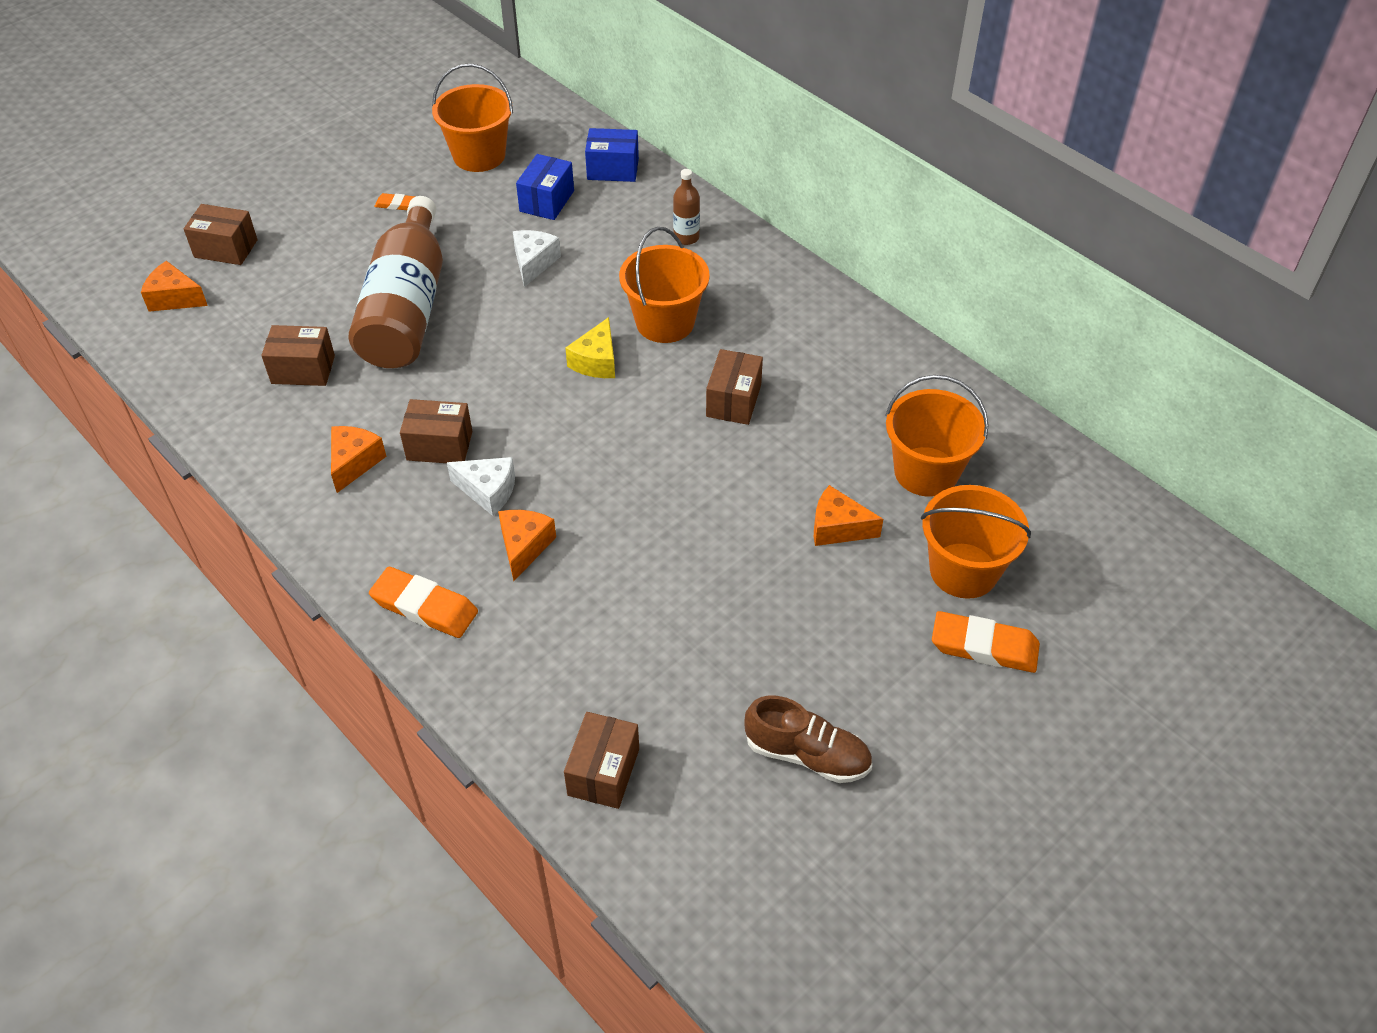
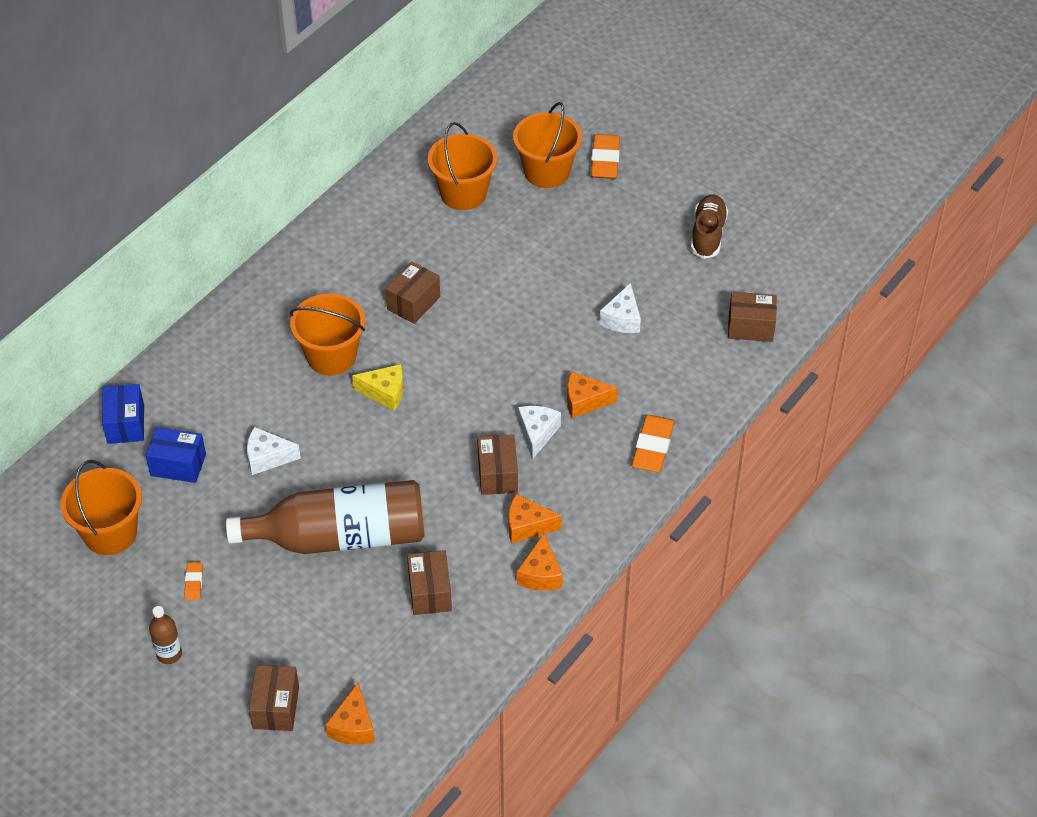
camera: 100 degrees left, 0 degrees up
(657, 612) = (622, 319): none -> white cheese
(686, 237) = (221, 357): brown bottle -> brown bottle (169, 654)
(733, 401) = (413, 303): brown box -> brown box turned 60 degrees counterclockwise
(838, 528) = (525, 235): orange cheese -> orange cheese (541, 574)

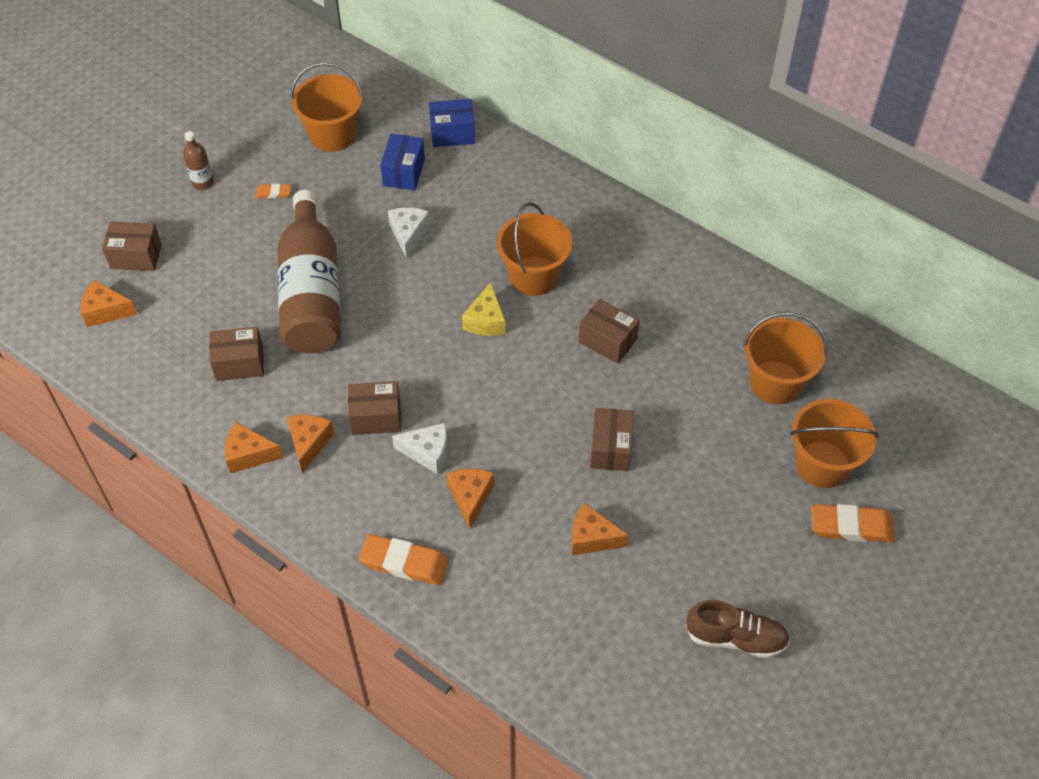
camera: 90 degrees right, 5 degrees up
(622, 319) = (592, 538): white cheese -> orange cheese
(750, 327) = (583, 678): brown box -> brown box (610, 448)

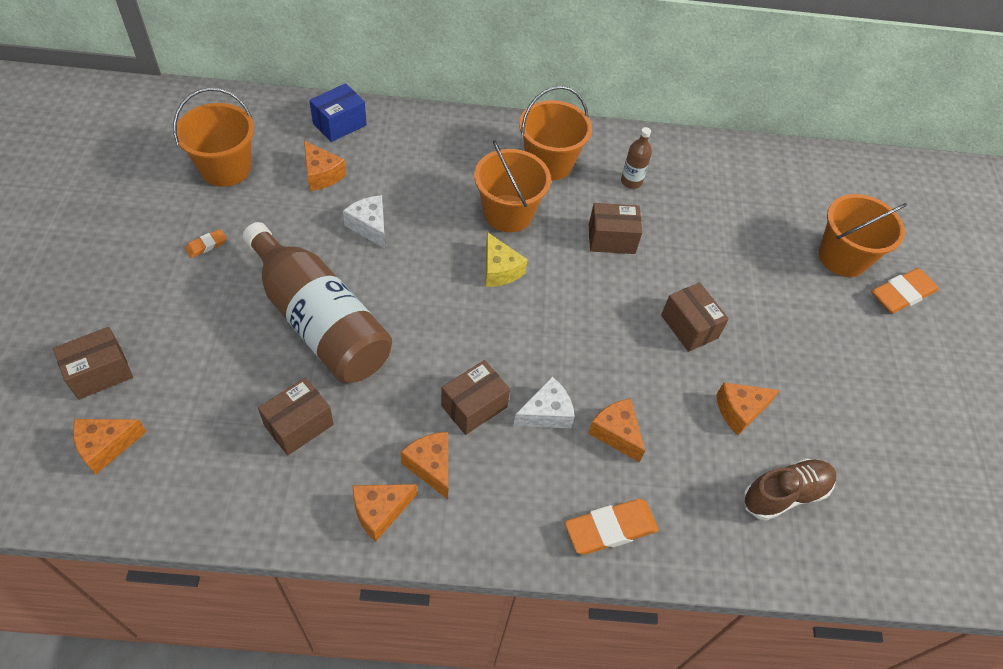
camera: 40 degrees left, 0 degrees up
(203, 183) = (121, 267): brown bottle -> brown bottle (631, 181)
(404, 172) = (321, 174): blue box -> orange cheese
(736, 638) = (909, 429): brown shoe -> brown shoe (785, 494)
(775, 382) = (758, 211): orange bucket -> orange bucket (549, 163)

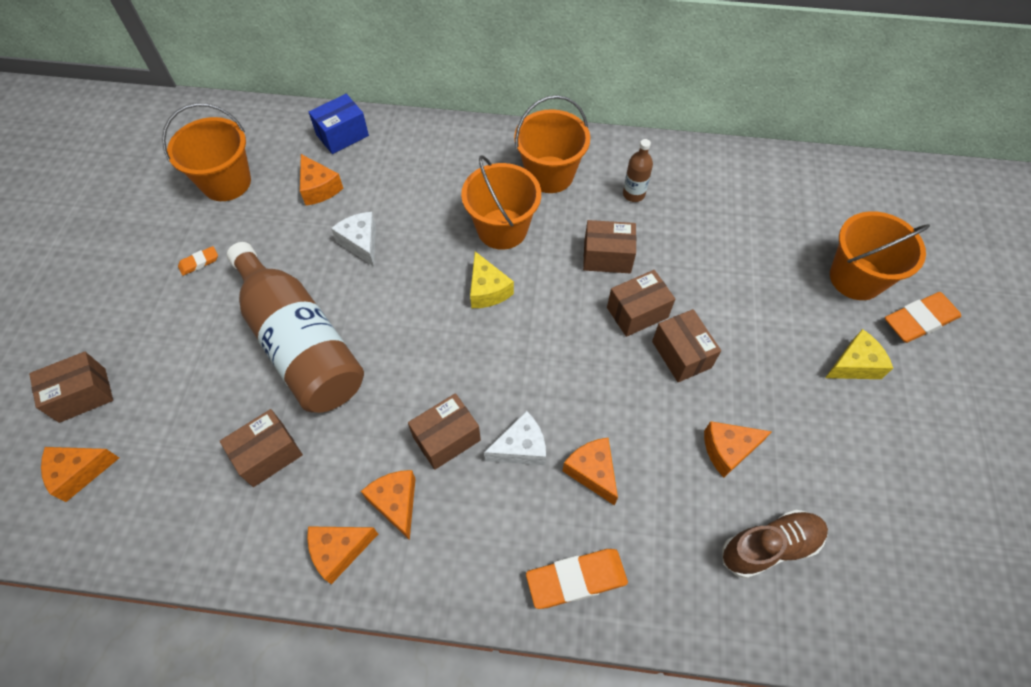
camera: 10 degrees right, 5 degrees up
(644, 289) = (637, 312): none -> brown box
(847, 334) = (854, 365): none -> yellow cheese

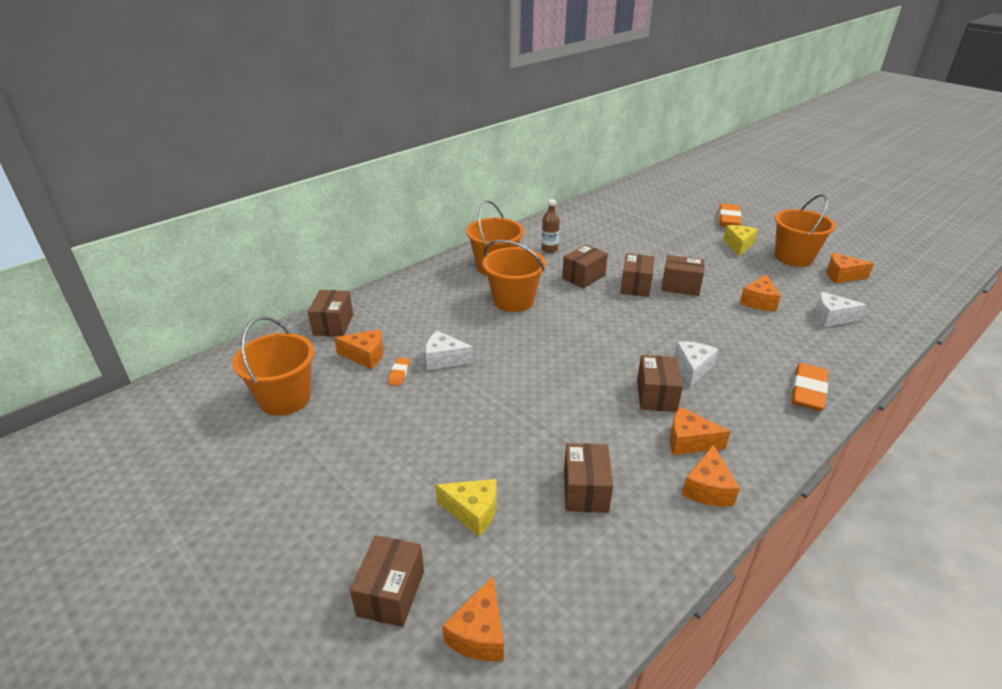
camera: 50 degrees left, 25 degrees down
(199, 262) = (345, 449): orange eraser -> orange eraser (399, 373)
(300, 343) = (498, 427): brown bottle -> none
(342, 135) = (333, 324): blue box -> brown box
(487, 290) = (555, 327): yellow cheese -> yellow cheese (472, 511)
(592, 472) = (734, 351): orange cheese -> orange cheese (842, 276)
(770, 547) = (831, 317): brown shoe -> white cheese
(856, 278) = (685, 221): orange bucket -> orange bucket (793, 257)

